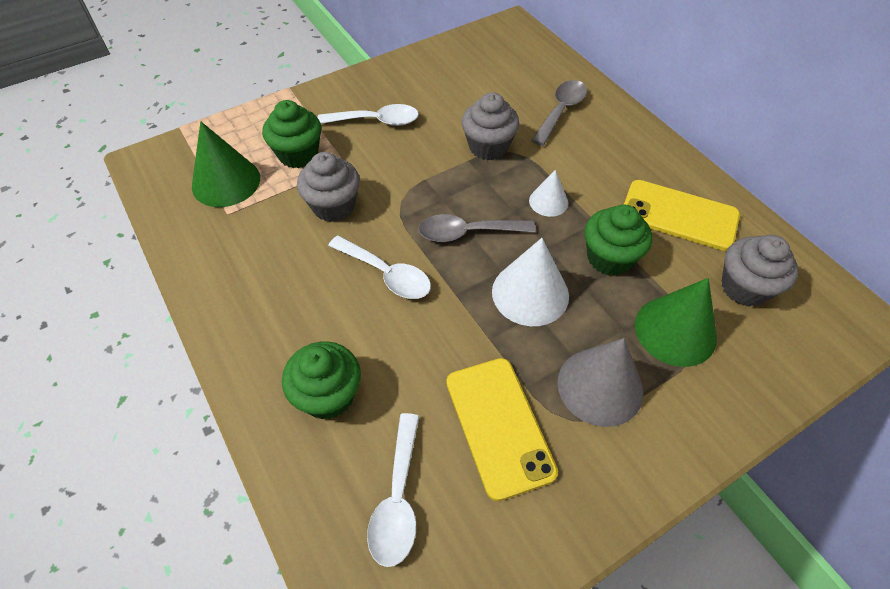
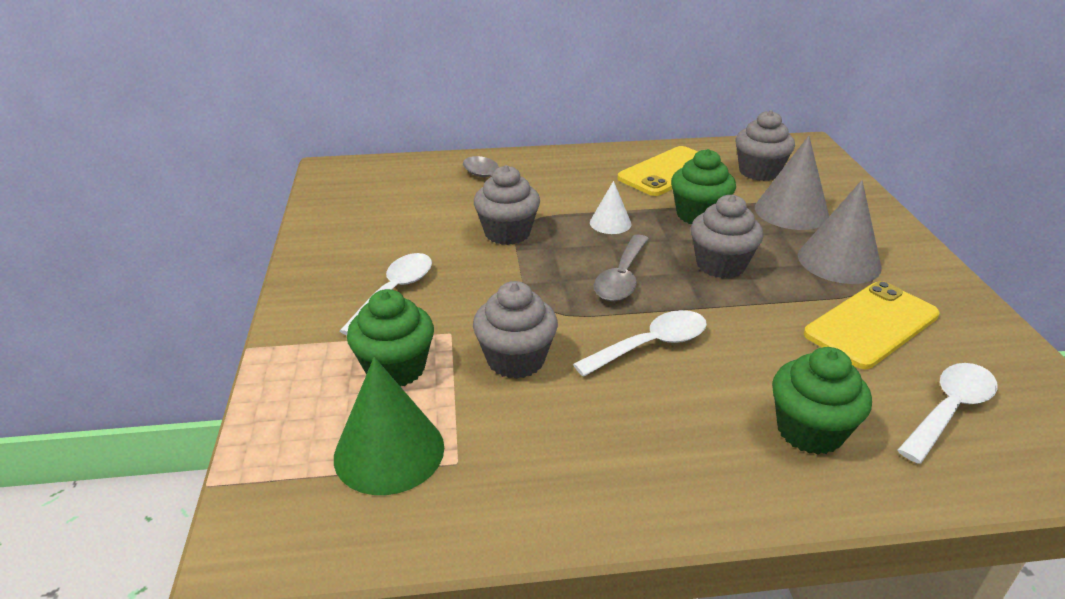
camera: 65 degrees left, 20 degrees down
(398, 499) = (949, 410): white spoon -> white spoon turned 75 degrees counterclockwise
(499, 426) = (871, 324): yellow phone -> yellow phone turned 45 degrees counterclockwise
(530, 293) = (720, 265): white cone -> grey cupcake
(675, 331) = (791, 211): green cone -> grey cone

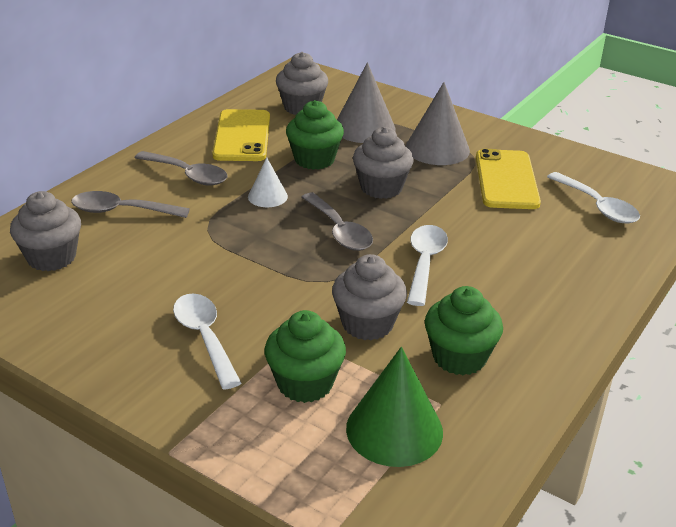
camera: 50 degrees left, 0 degrees up
(507, 233) = (207, 244): grey cupcake -> grey cupcake (51, 257)
(578, 180) = (188, 175): none -> grey spoon
(809, 431) = (563, 257): green cupcake -> green cupcake (459, 357)
(949, 410) = (597, 206): white spoon -> white spoon turned 150 degrees clockwise

